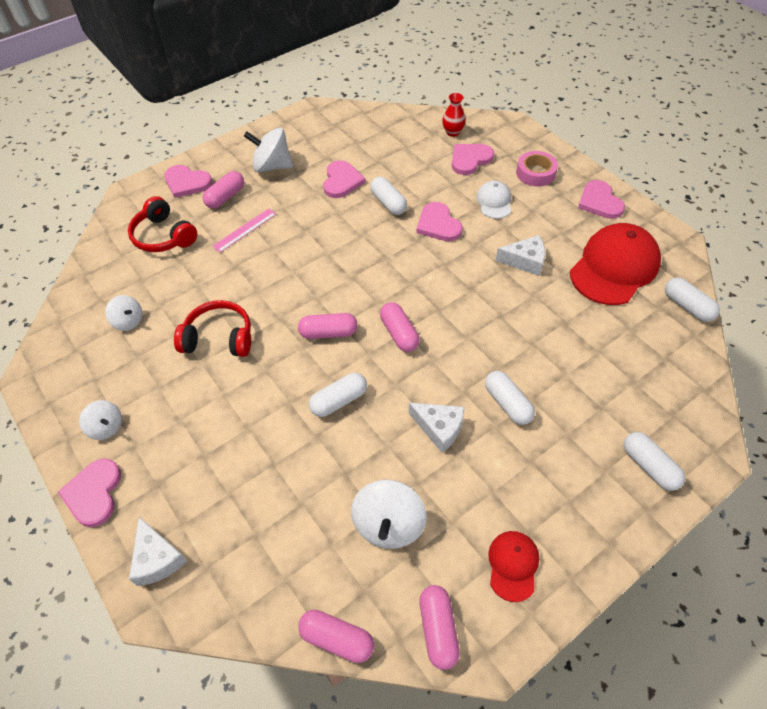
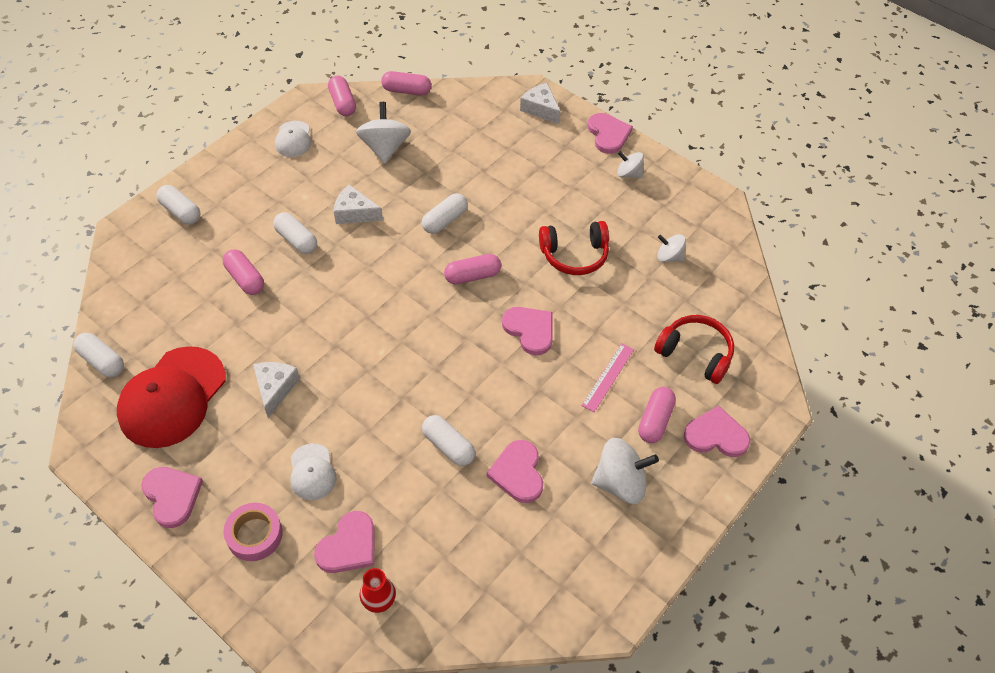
camera: 165 degrees right, 0 degrees up
(399, 333) = (403, 286): pink capsule -> pink capsule (245, 279)
(438, 224) = (380, 424): pink heart -> pink heart (530, 330)
(513, 565) = (293, 139): red cap -> white cap
(525, 261) = (275, 389): white cheese -> white cheese turned 105 degrees clockwise

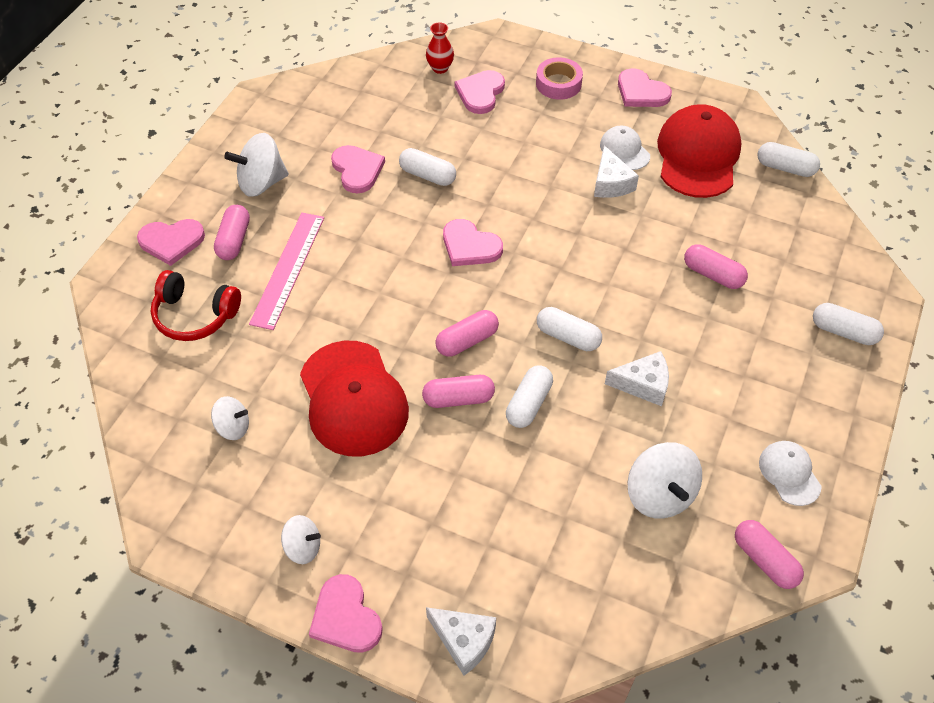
camera: 165 degrees right, 0 degrees up
(296, 240) = (688, 332): white capsule -> white capsule (568, 337)
(312, 472) = (538, 131): white cap -> white cap (624, 150)
(406, 91) = (685, 616): pink capsule -> pink capsule (458, 398)
(530, 330) = (382, 296): pink heart -> pink heart (470, 246)
(574, 255) = (353, 398): red headphones -> red cap
(608, 377) = (288, 269): pink ruler -> pink ruler, size x1.61

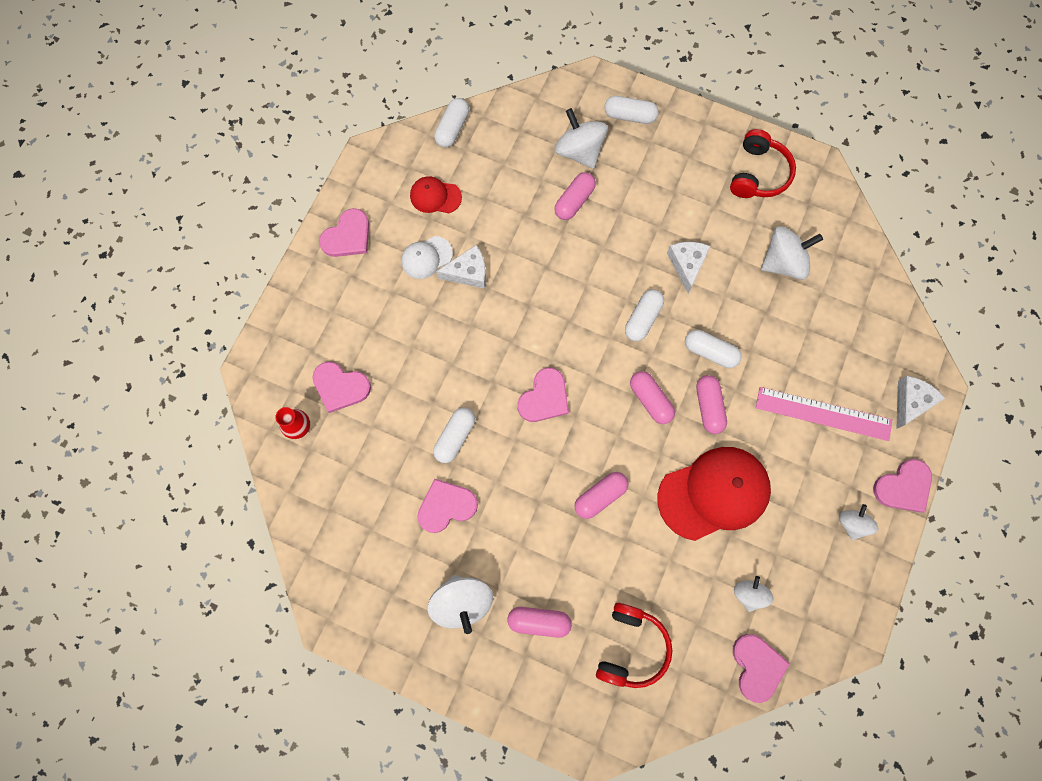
camera: 90 degrees left, 20 degrees up
(171, 241) = (541, 686): pink heart -> pink heart (757, 667)
(288, 269) = (574, 564): pink ruler -> pink ruler (823, 414)
(558, 84) = (331, 311): pink tape -> none
(698, 155) = (435, 196): red cap -> red cap, size x0.50
(765, 560) = (828, 200): pink capsule -> pink capsule (600, 496)
(781, 280) = (579, 151): none -> white spinning top
(789, 473) = (758, 174): white cap -> red headphones
(843, 332) = (629, 116): white capsule -> white capsule turned 75 degrees clockwise

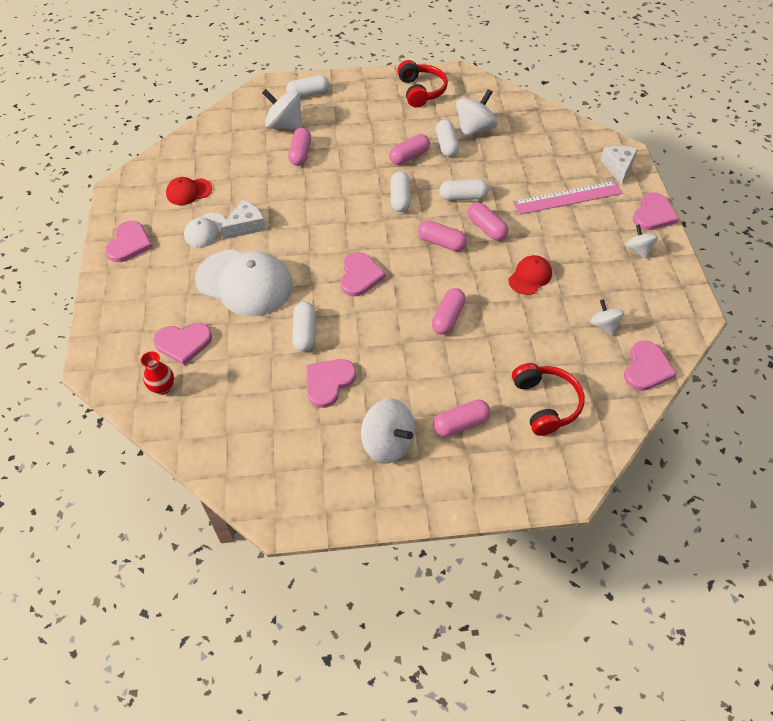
camera: 30 degrees left, 20 degrees down
(430, 345) = (244, 283): none -> white cap
(452, 128) = (177, 148): white capsule -> white capsule (446, 145)
(687, 265) = (409, 156): white cheese -> pink capsule
(714, 493) = (530, 276): red cap -> red cap, size x0.50
(757, 667) = (646, 368): pink heart -> pink heart turned 60 degrees clockwise

